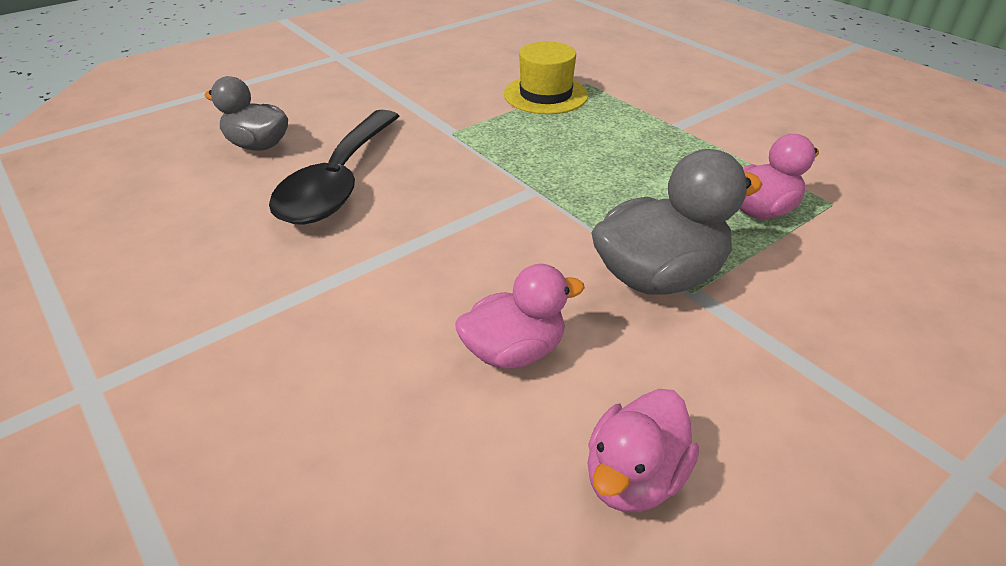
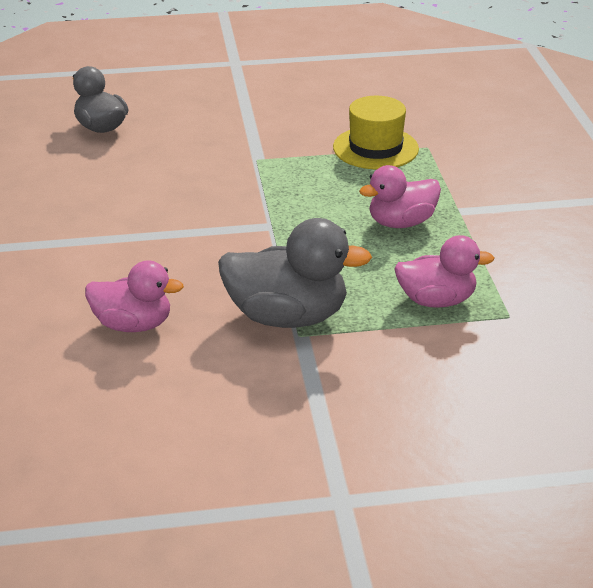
camera: 30 degrees right, 5 degrees down
(338, 182) = (131, 174): black spoon -> none
(634, 478) = (128, 415): pink duck -> pink duck (401, 223)

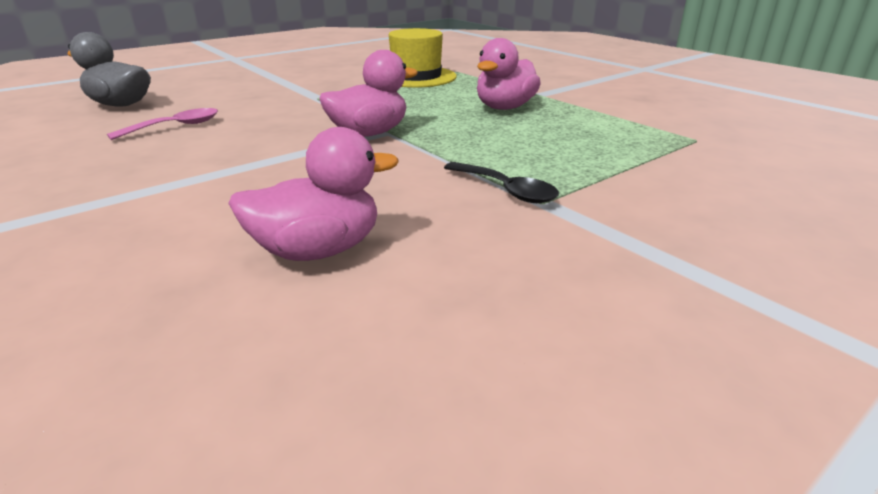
camera: 30 degrees left, 5 degrees down
(124, 172) = (175, 127): none -> pink spoon
(287, 317) = (506, 190): grey duck -> black spoon
(436, 300) = (622, 144): pink duck -> pink duck (369, 133)

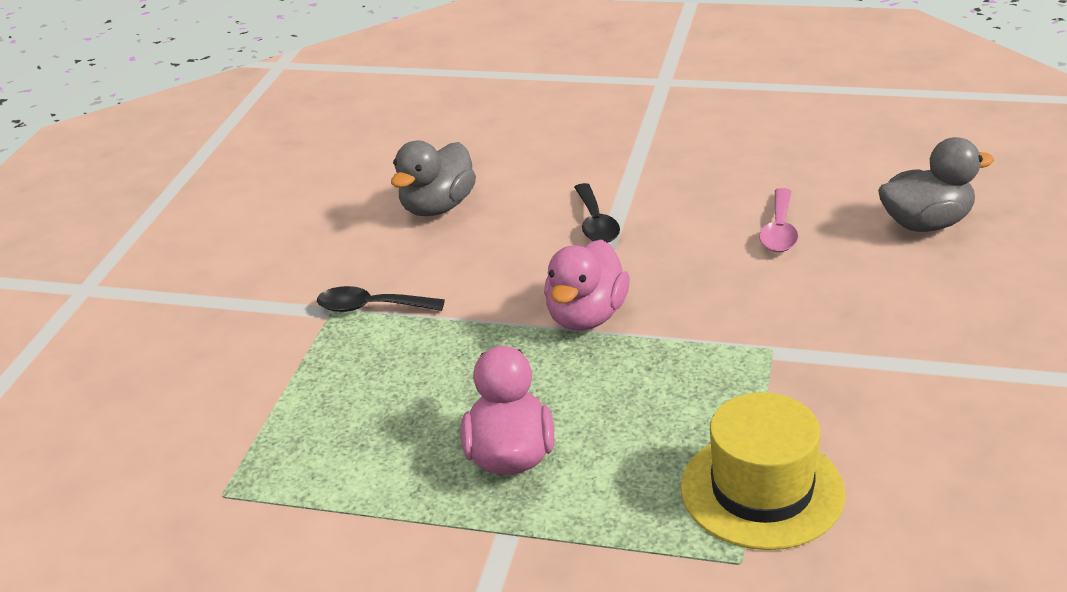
camera: 145 degrees right, 5 degrees up
(242, 173) = (595, 223): none -> black spoon
(318, 250) = (438, 207): pink duck -> grey duck

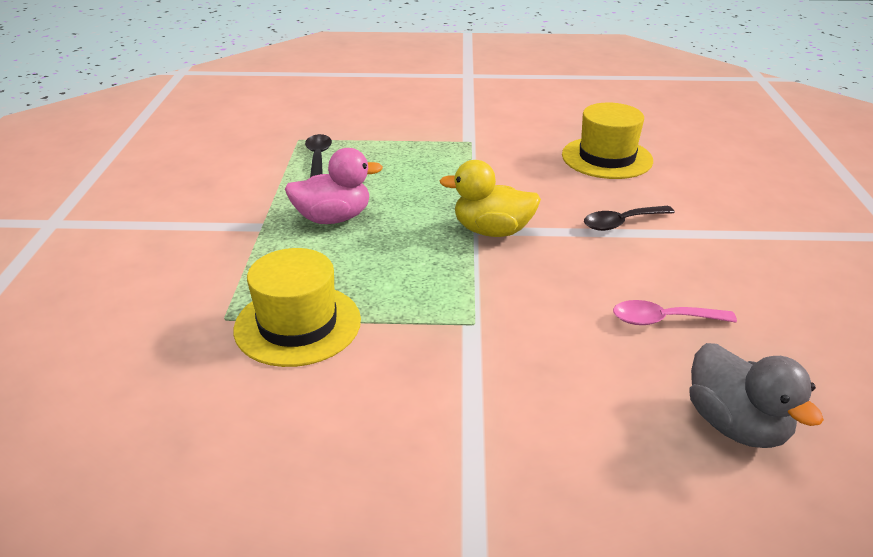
camera: 75 degrees right, 0 degrees up
(371, 307) = (477, 153): black spoon -> black spoon (318, 157)
(438, 207) = (606, 158): grey duck -> yellow hat
(586, 316) = (492, 231): pink duck -> yellow duck

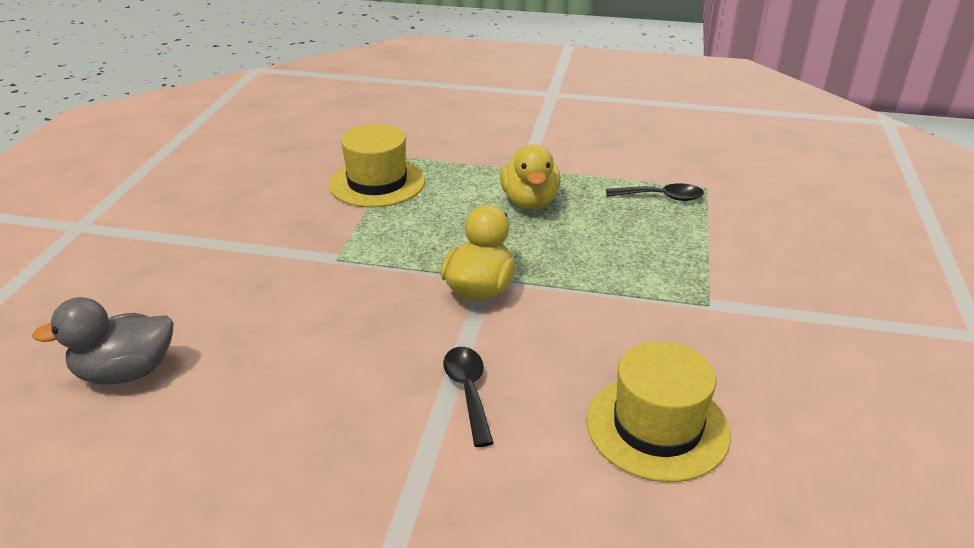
camera: 100 degrees right, 0 degrees up
(333, 218) = (530, 201): pink duck -> yellow duck
(663, 320) = (277, 371): pink spoon -> none

